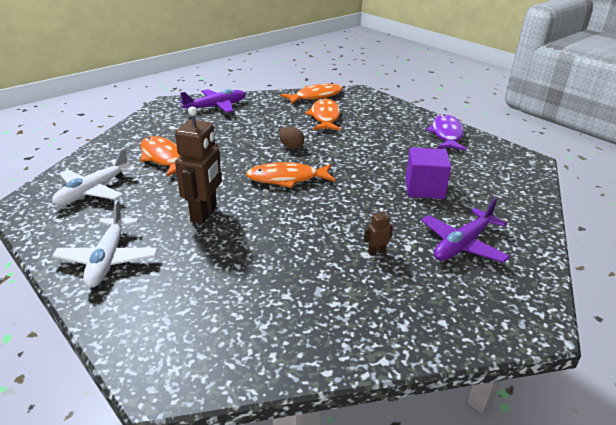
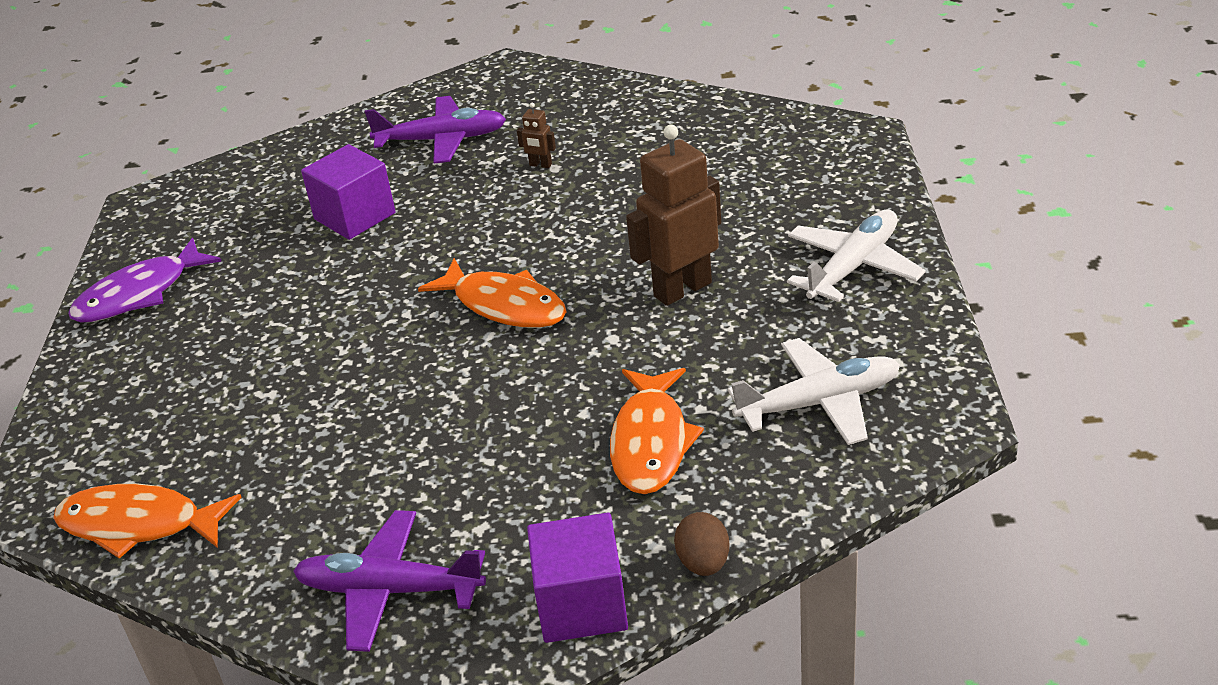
camera: 135 degrees left, 5 degrees up
(149, 120) = (581, 605): none -> purple cube
(291, 147) = (408, 374): brown egg -> brown egg (703, 563)
(325, 117) = (236, 435): orange fish -> none

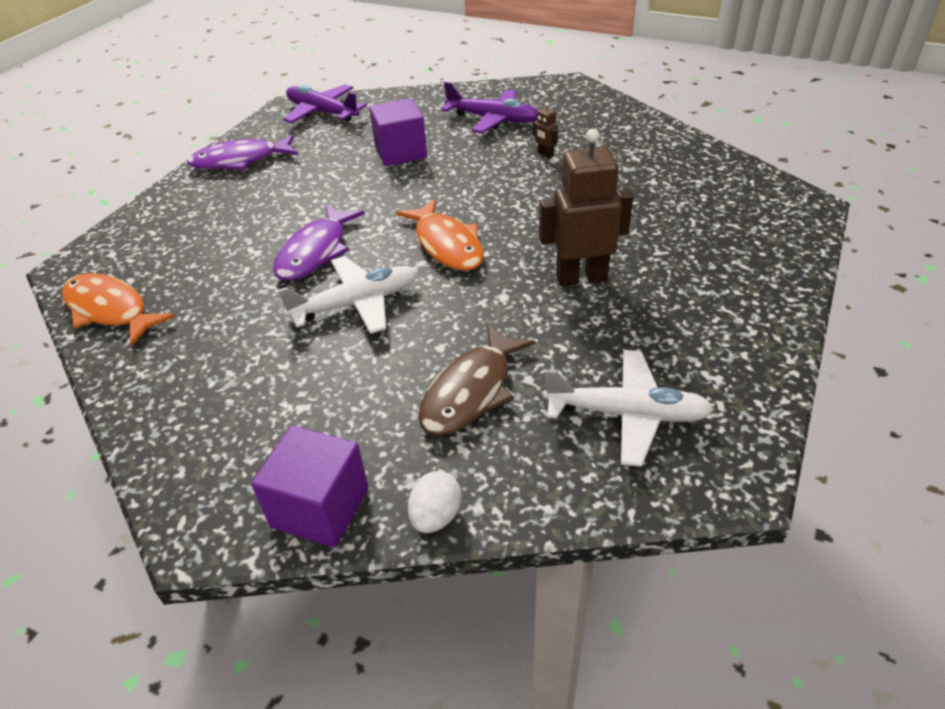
camera: 25 degrees right, 5 degrees up
(349, 367) = (315, 252): none -> purple fish
(389, 590) = (206, 428): purple plane -> purple plane (322, 112)
(651, 442) = (471, 391): orange fish -> brown fish
(703, 563) = (436, 516): brown egg -> white egg
(853, 266) = (732, 308): white plane -> white plane (357, 303)

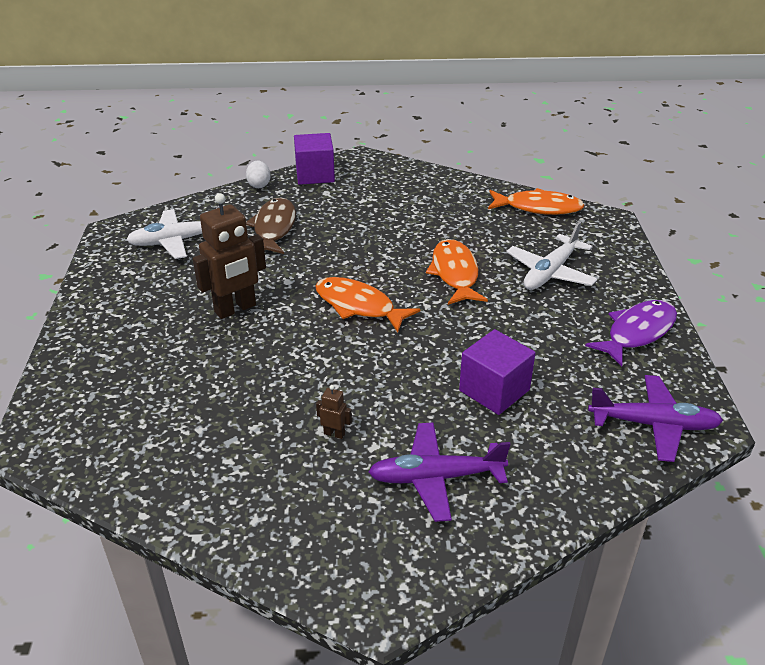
camera: 150 degrees right, 5 degrees down
(315, 252) = (455, 273): purple fish -> orange fish
(357, 303) = (386, 250): white plane -> white plane (550, 272)

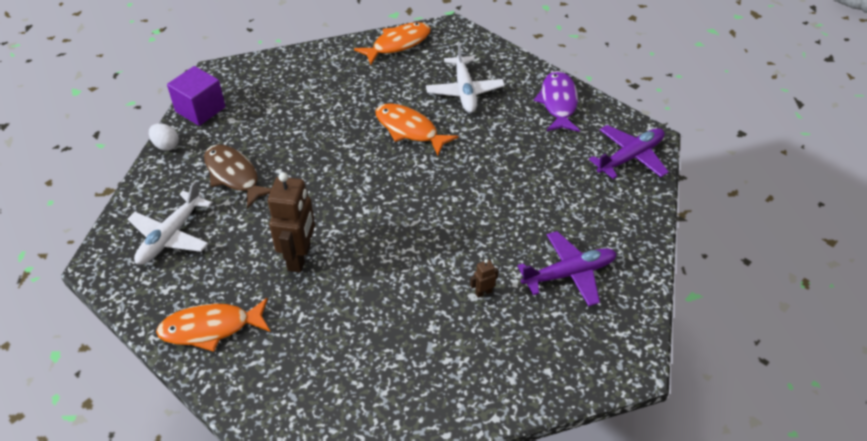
camera: 45 degrees left, 10 degrees up
(359, 306) = (380, 196): orange fish -> orange fish (211, 328)
(435, 478) = (569, 274): purple plane -> purple plane turned 150 degrees counterclockwise
(494, 390) = (532, 196): purple cube -> none

